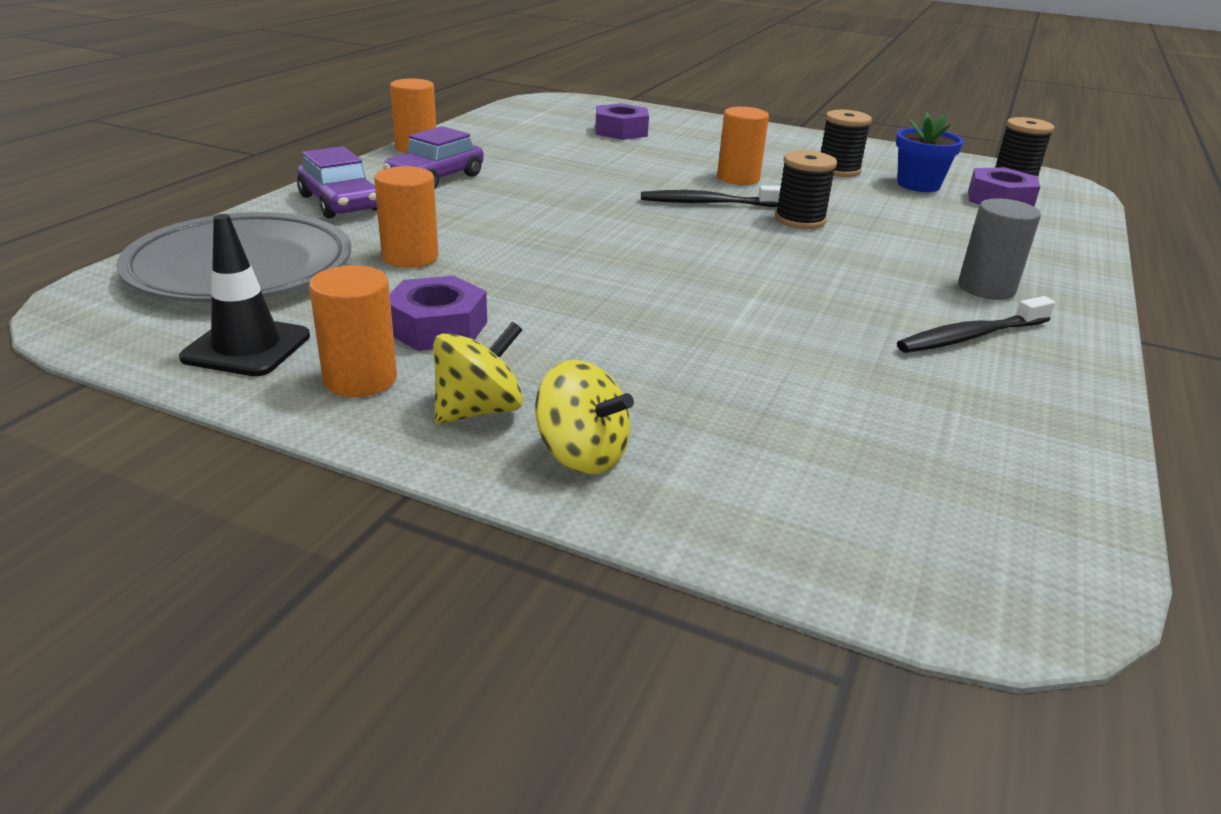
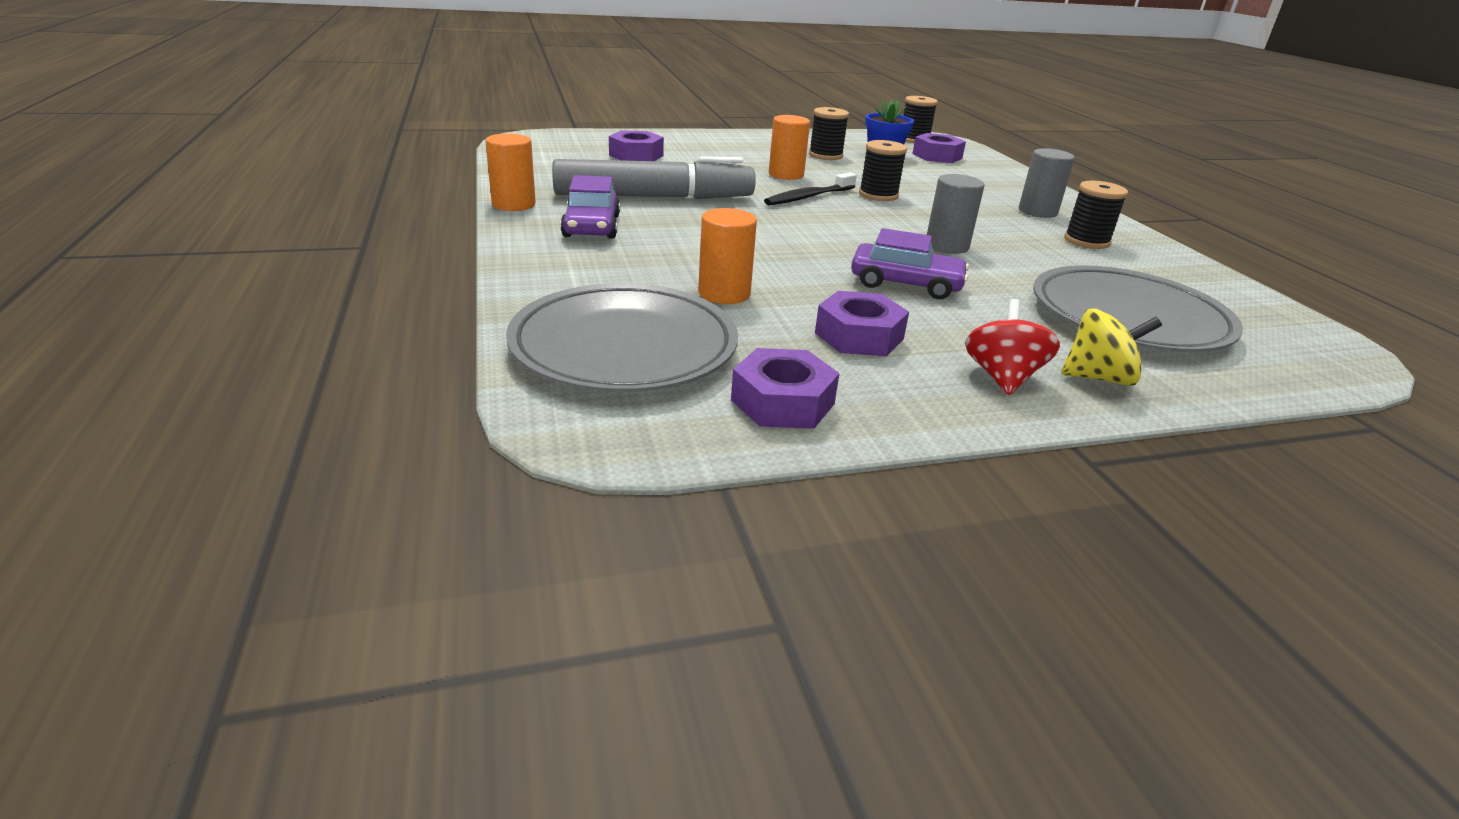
camera: 40 degrees left, 0 degrees up
(247, 347) = (782, 402): black traffic cone -> purple nut
(340, 203) = (568, 268): purple car -> purple car (905, 284)
(360, 379) = (902, 389): orange cylinder -> none
(478, 410) = (1002, 377): yellow spinning top -> red spinning top
(547, 168) = (654, 197): none -> grey marker
(750, 286) = (946, 246): none -> grey cylinder
(793, 424) = (1128, 318): none -> grey plate
(971, 336) = (1086, 241): black toothbrush -> black spool

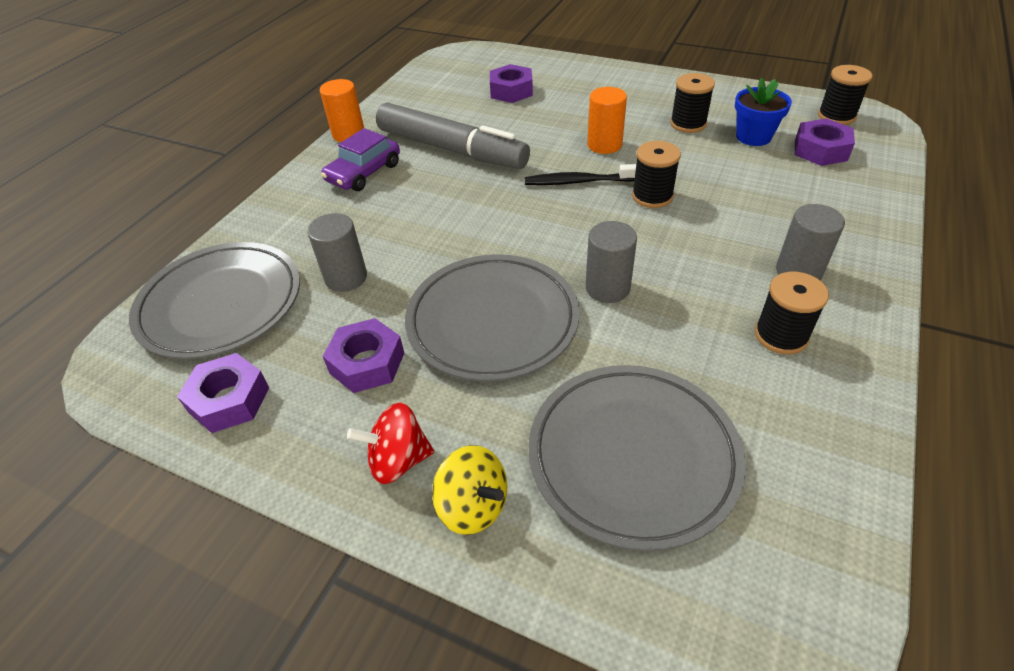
camera: 45 degrees right, 15 degrees up
(724, 293) = (346, 278): orange cylinder -> grey cylinder
(905, 284) = (492, 321): purple car -> grey plate
(1002, 377) = (398, 460): red spinning top -> red spinning top turned 150 degrees counterclockwise

